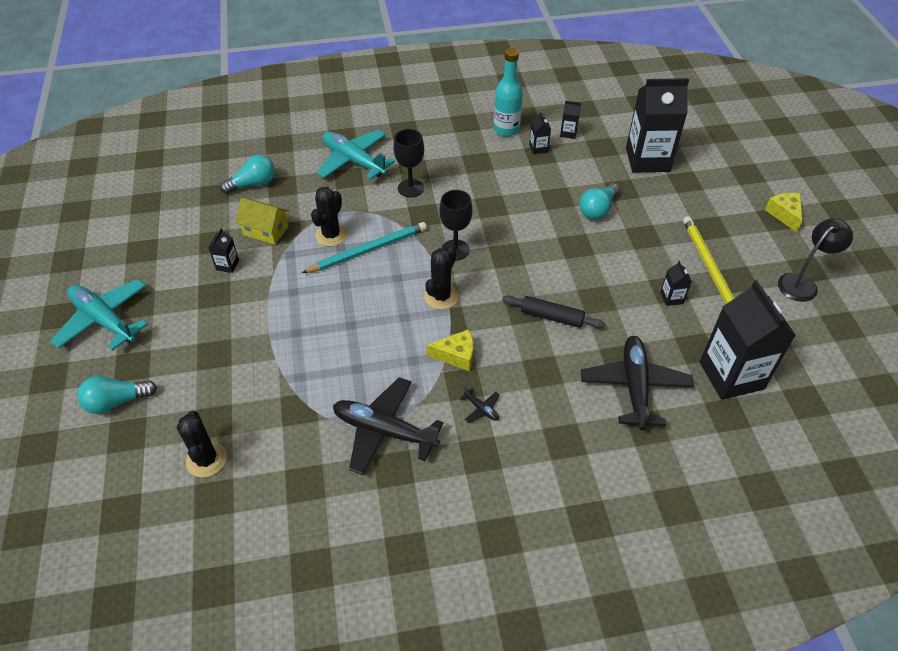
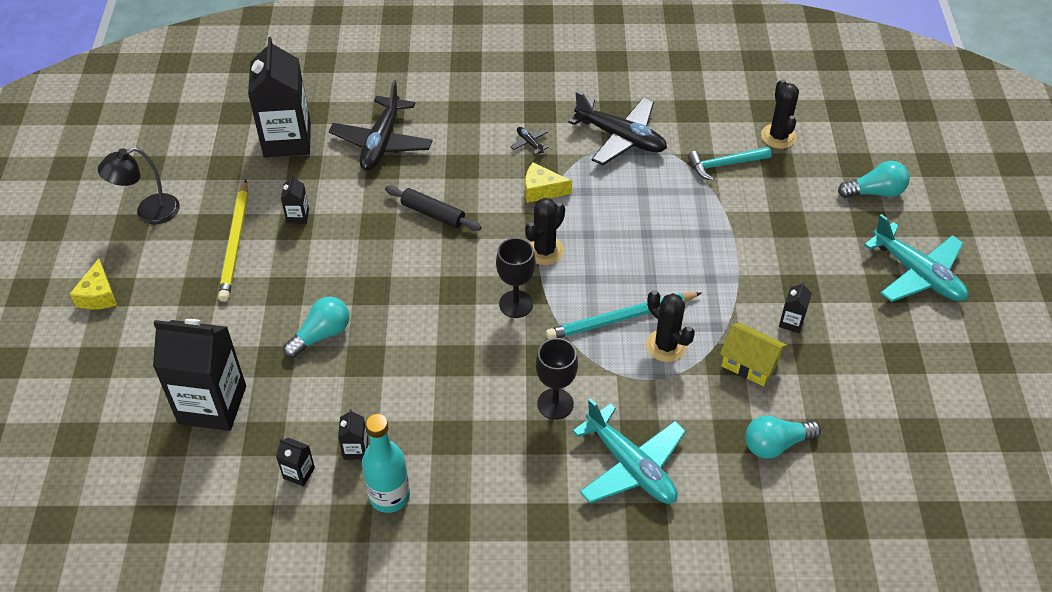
camera: 170 degrees left, 0 degrees up
(271, 412) = (724, 164): none -> turquoise hammer
(331, 235) = (666, 346): black cactus -> black cactus turned 75 degrees counterclockwise

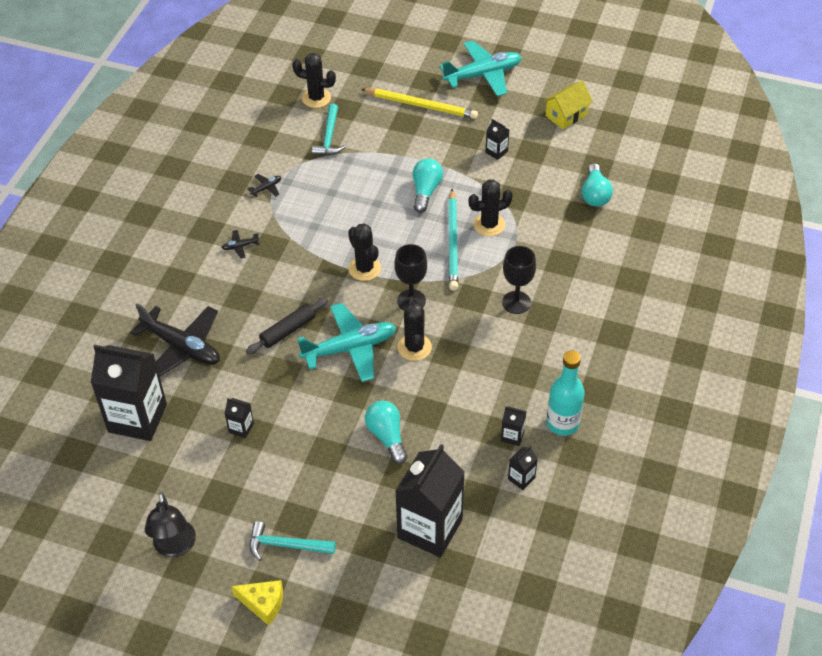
camera: 70 degrees left, 0 degrees up
(167, 292) = (286, 545): none -> turquoise hammer
(235, 243) = (251, 482): yellow pencil -> yellow pencil (421, 105)
(450, 325) = (414, 347): none -> black cactus
(542, 190) = (298, 253): yellow cheese -> none
(620, 138) = (266, 188): black plane -> black plane, size x0.41
(631, 466) = (585, 275): turquoise plane -> turquoise plane (350, 348)
(750, 364) = (523, 185): yellow house -> yellow house (566, 115)
(875, 192) = (399, 68): turquoise light bulb -> turquoise light bulb (426, 191)

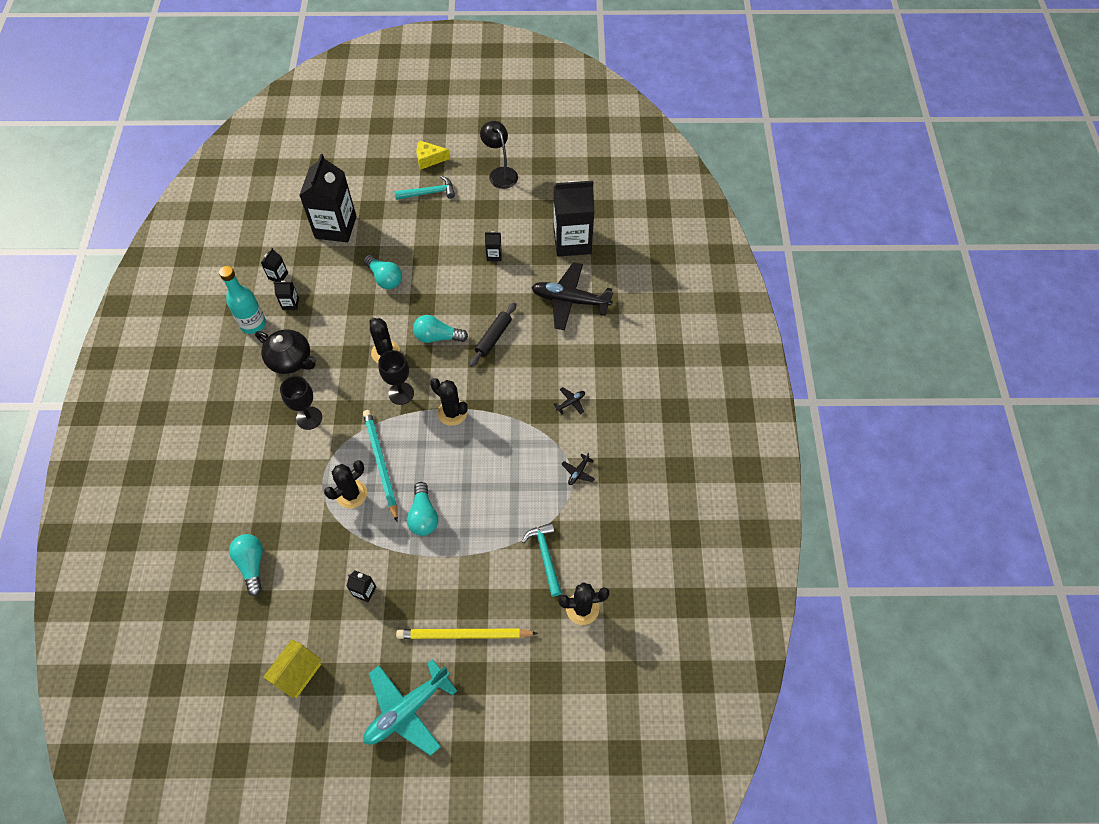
camera: 160 degrees right, 10 degrees up
(350, 348) = (437, 337): turquoise plane -> turquoise light bulb
(524, 368) = (291, 360): none -> black teapot

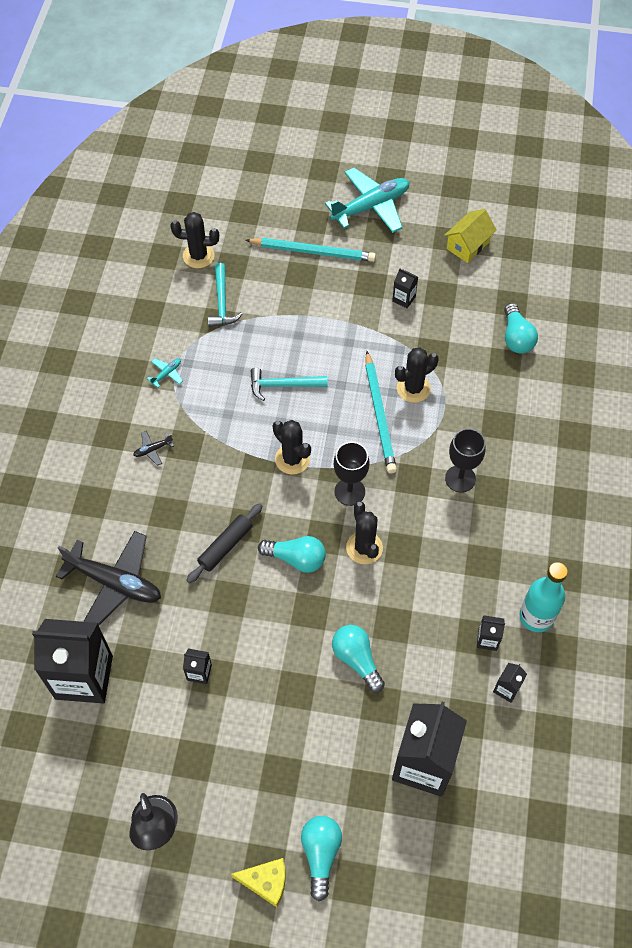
camera: 170 degrees left, 0 degrees up
(291, 360) = (484, 556): black teapot -> none
(423, 516) = (338, 356): turquoise light bulb -> turquoise light bulb (320, 854)
(429, 193) = (276, 807): turquoise hammer -> turquoise hammer (283, 385)
(464, 635) = (313, 251): yellow pencil -> turquoise pencil
(578, 472) = (166, 374): black plane -> turquoise plane

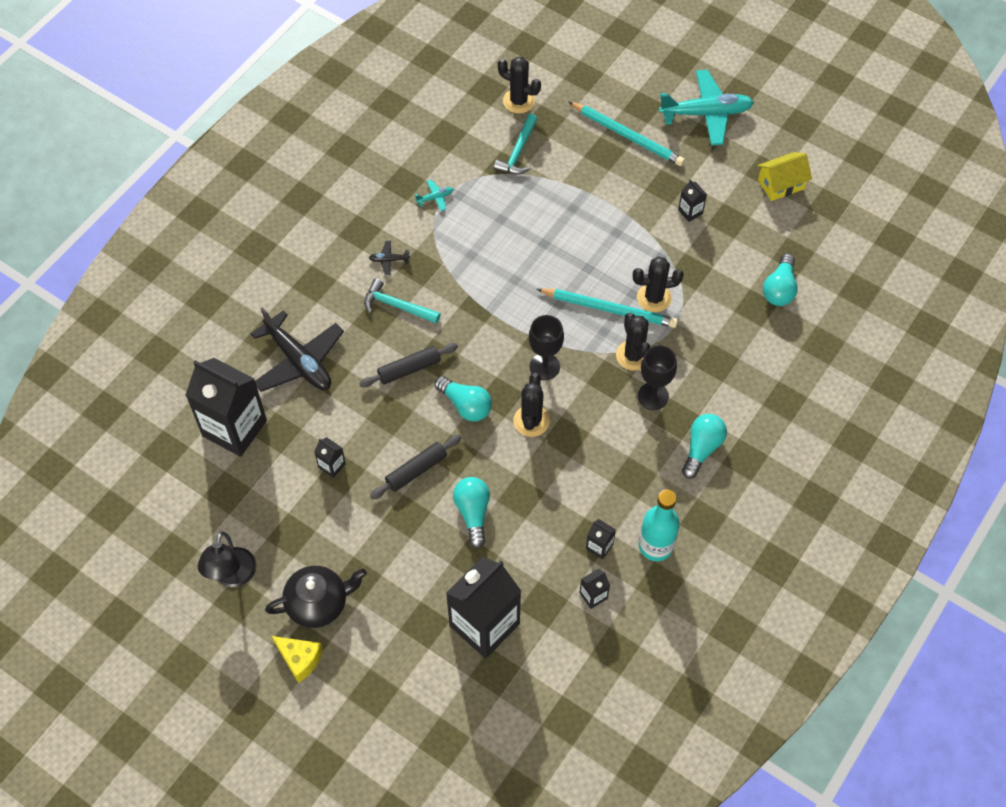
camera: 25 degrees right, 0 degrees up
(255, 816) = (318, 603): none -> black teapot
(282, 641) = (416, 470): none -> black rolling pin
(283, 385) = (534, 248): turquoise hammer -> turquoise hammer (397, 306)
(292, 459) = (508, 317): black cactus -> black cactus (633, 355)
(320, 854) = (356, 658): turquoise light bulb -> turquoise light bulb (702, 448)
(379, 414) = (609, 309): turquoise pencil -> turquoise pencil turned 90 degrees counterclockwise

